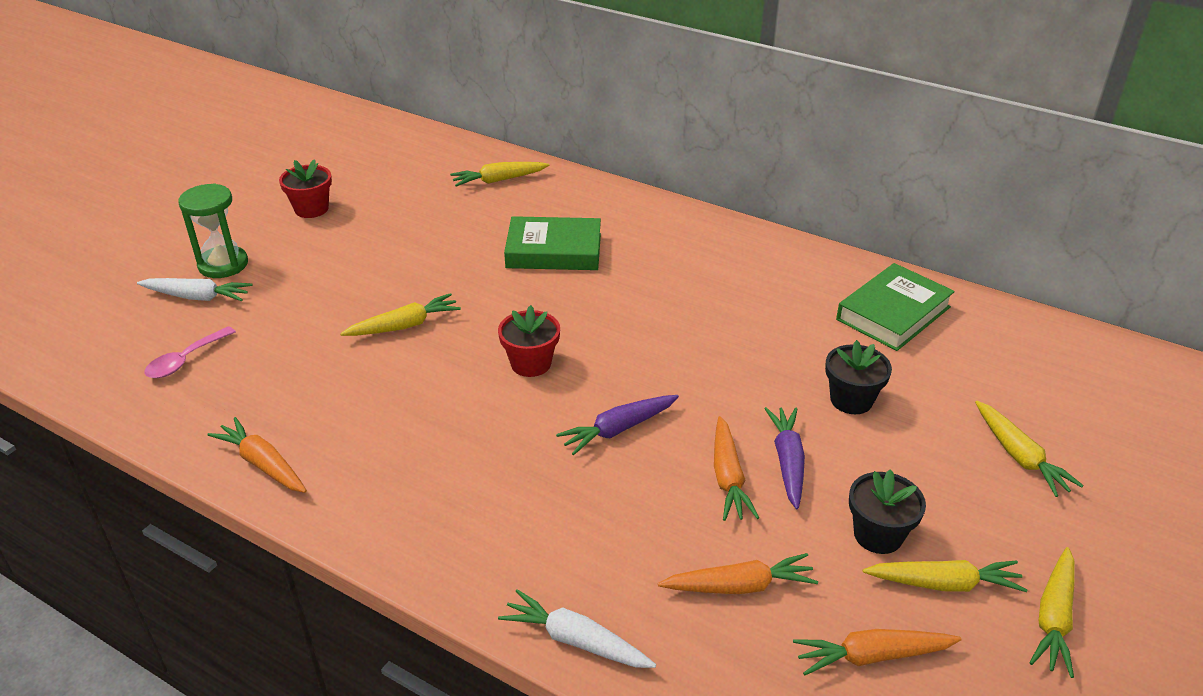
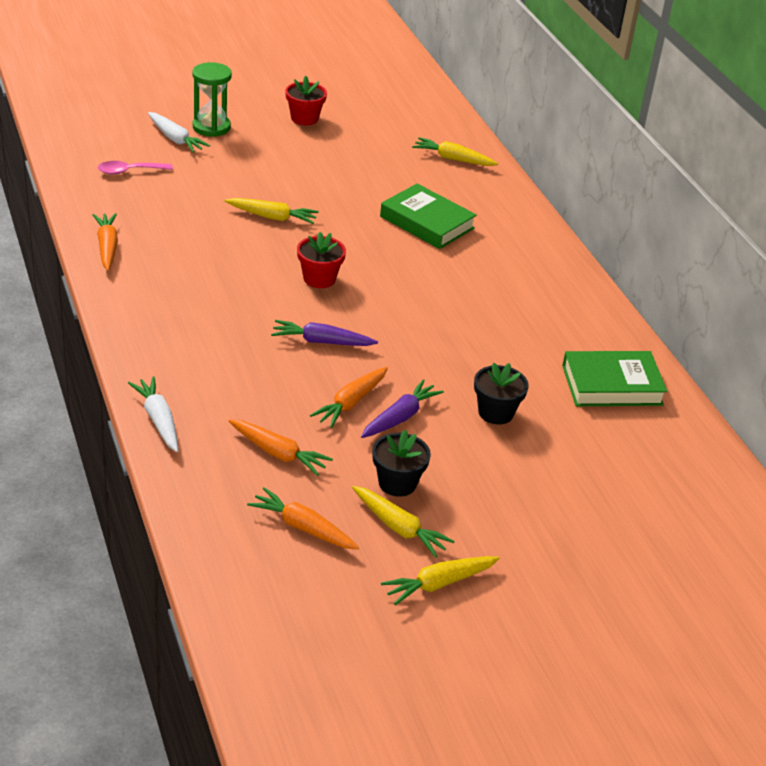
camera: 35 degrees right, 0 degrees up
(1019, 456) = (560, 506): yellow carrot -> none

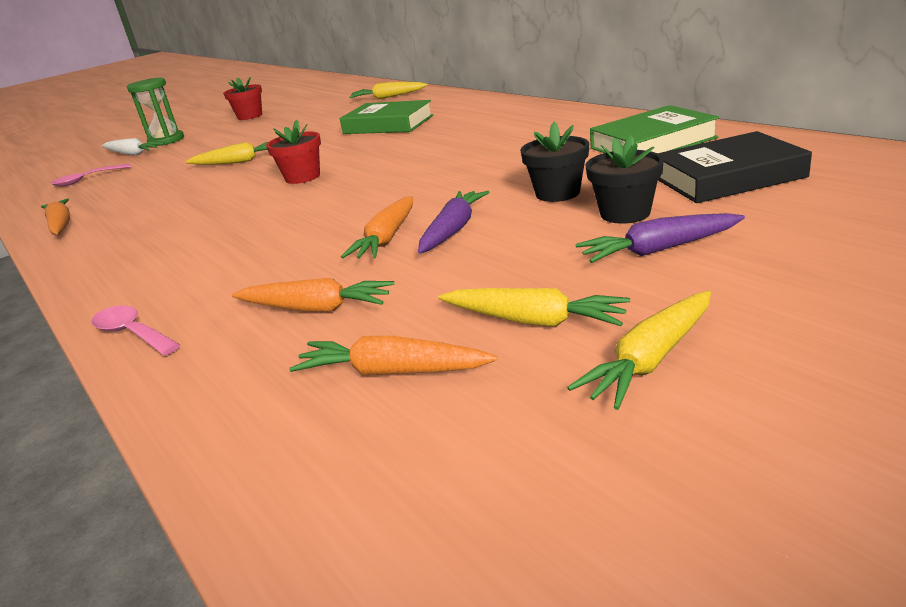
camera: 10 degrees left, 10 degrees down
(158, 420) = (132, 333): white carrot -> pink spoon
(321, 342) = (326, 210): purple carrot -> purple carrot (658, 250)
(397, 483) = (494, 280): black flower pot -> black flower pot (625, 213)
(621, 458) = (728, 177): none -> black book

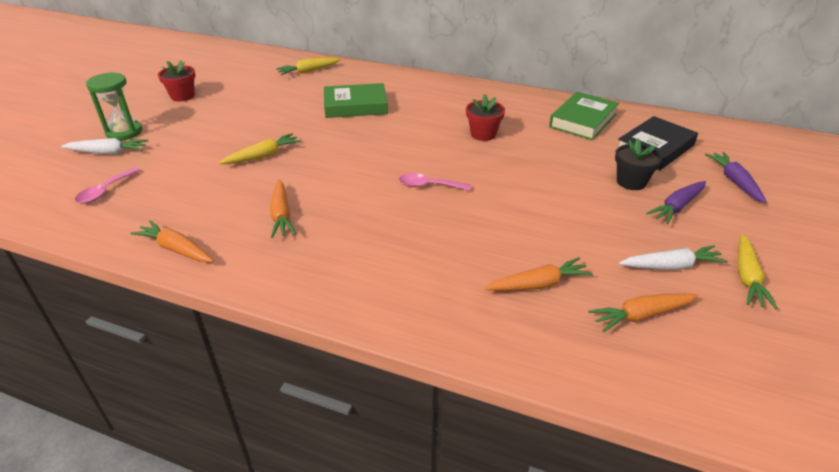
camera: 35 degrees left, 10 degrees up
(132, 333) = (435, 333): pink spoon -> pink spoon (429, 186)
(302, 177) = (357, 169): red flower pot -> red flower pot (483, 134)
(387, 238) = (510, 221): orange carrot -> orange carrot (281, 215)
(453, 230) = (545, 208): purple carrot -> purple carrot (734, 181)
(534, 320) = (671, 266): yellow carrot -> white carrot
(557, 193) = (574, 169): black flower pot -> none

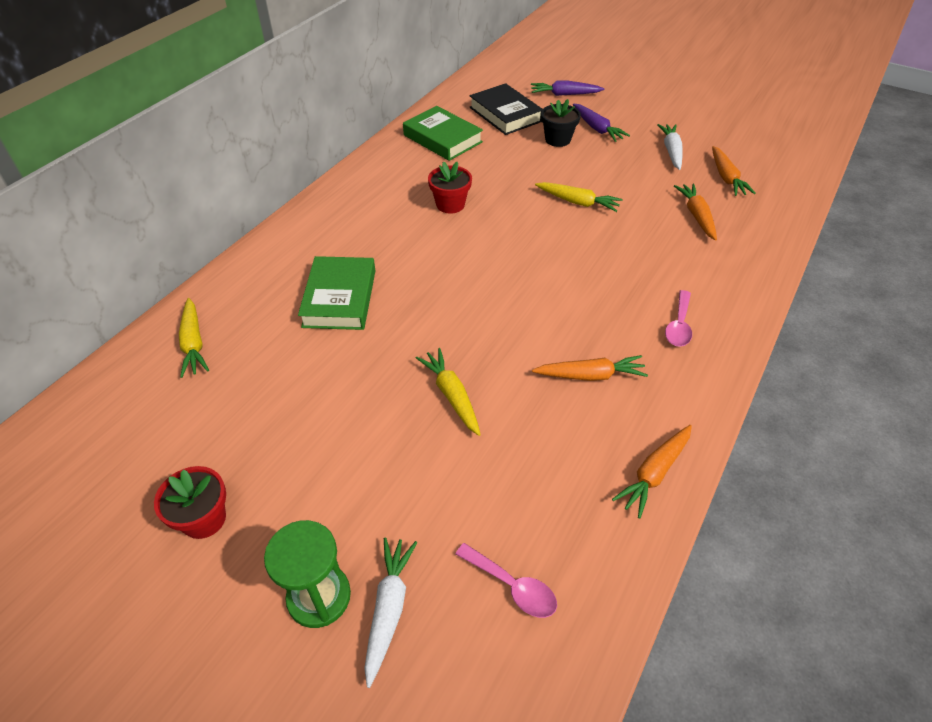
camera: 80 degrees left, 10 degrees up
(429, 186) = (546, 256): pink spoon -> pink spoon (679, 325)
(747, 277) = (682, 125): yellow carrot -> yellow carrot (578, 202)

